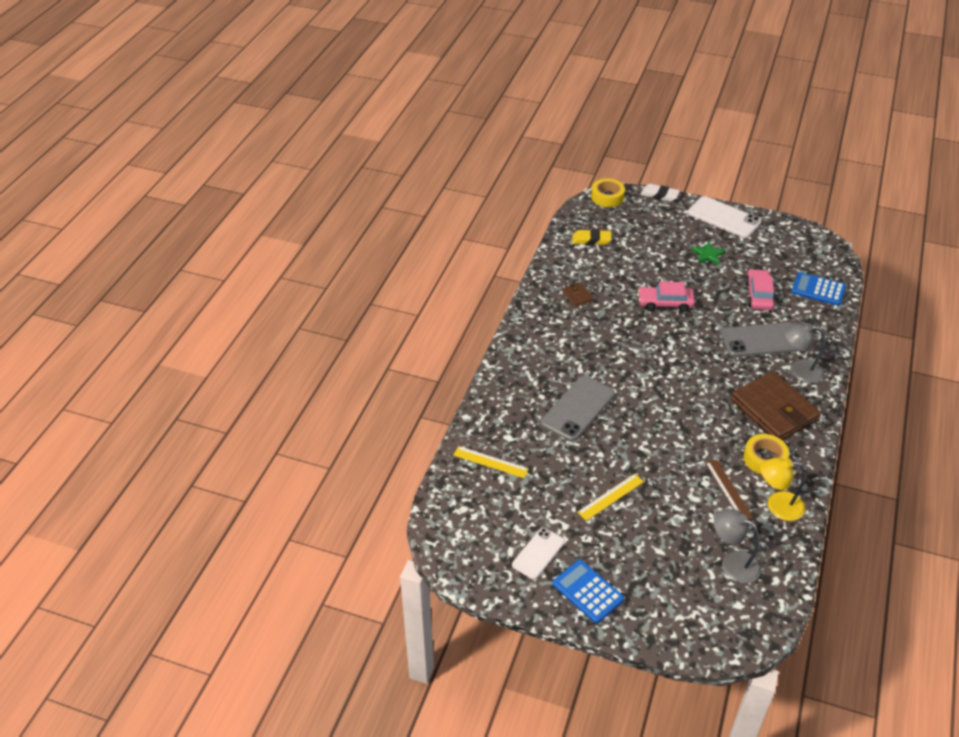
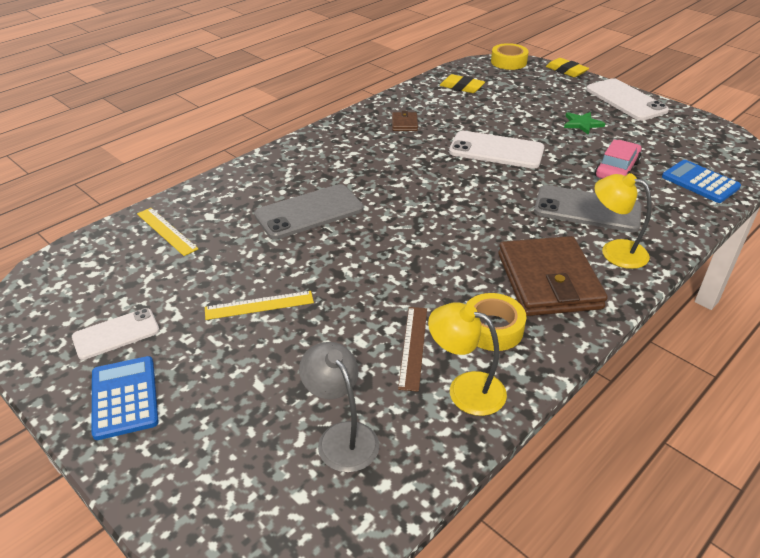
camera: 25 degrees right, 5 degrees down
(659, 195) = (566, 71): white eraser -> yellow eraser
(665, 303) = (496, 150): pink car -> white phone
(799, 371) = (614, 251): grey lamp -> yellow lamp

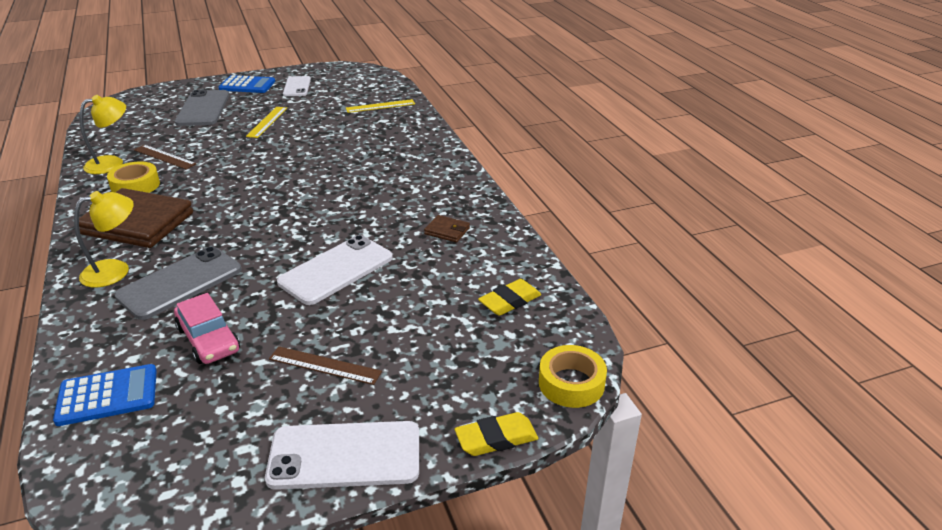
camera: 115 degrees right, 5 degrees down
(309, 212) = (345, 153): grey phone -> grey phone (203, 109)
(342, 436) = (142, 125): grey lamp -> none
(582, 124) = (325, 365): green star -> brown ruler

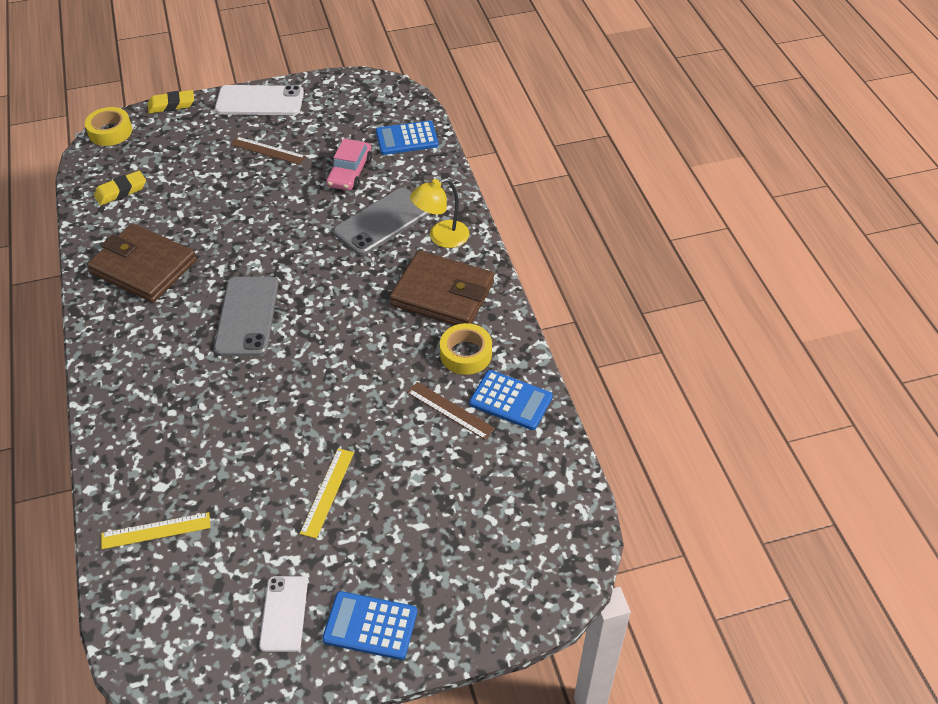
camera: 175 degrees left, 15 degrees up
(112, 163) = (510, 400): yellow lamp -> blue calculator
(203, 109) = (429, 541): grey phone -> grey phone (247, 316)
(208, 339) = (349, 172): pink car -> pink car turned 135 degrees counterclockwise
(336, 270) = (252, 228): white phone -> none
(447, 231) = (144, 267): brown wallet -> brown wallet, size x2.35

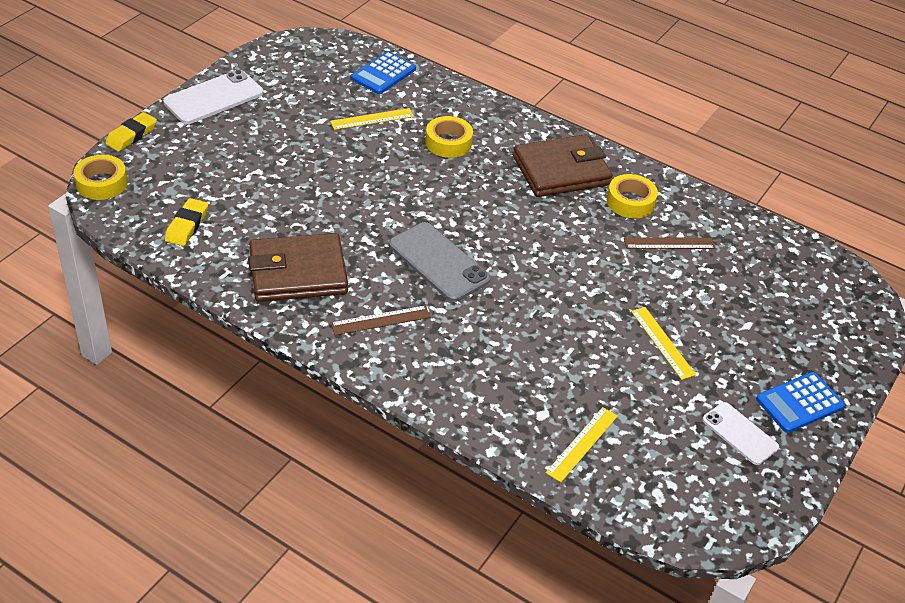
camera: 45 degrees left, 5 degrees down
(267, 150) = (277, 133): brown ruler -> brown ruler (380, 320)
(349, 172) = (372, 119): pink car -> yellow ruler
(382, 222) = (448, 143): grey phone -> yellow tape
(441, 237) = (507, 133): yellow lamp -> none
(510, 400) = (698, 215): blue calculator -> none

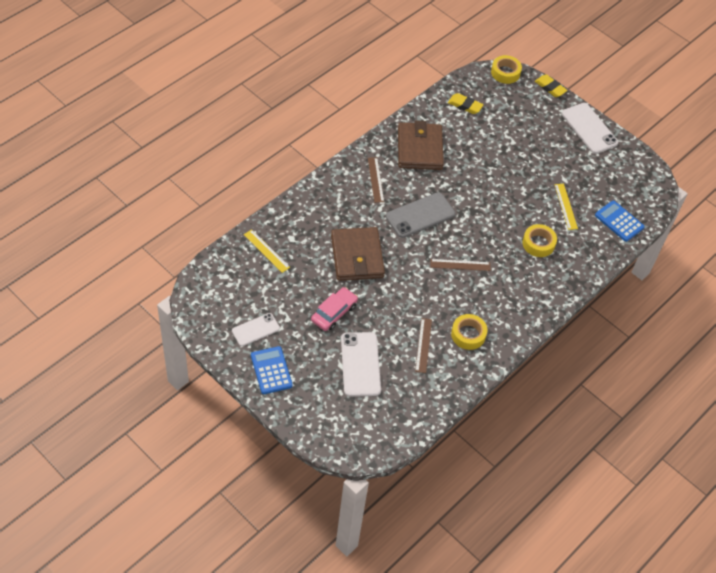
camera: 100 degrees right, 10 degrees up
(516, 215) = (460, 265): none -> brown ruler
(561, 171) = (504, 302): brown wallet -> brown wallet (357, 256)
(662, 342) = (334, 313): yellow ruler -> pink car
(734, 304) = (360, 364): none -> white phone

